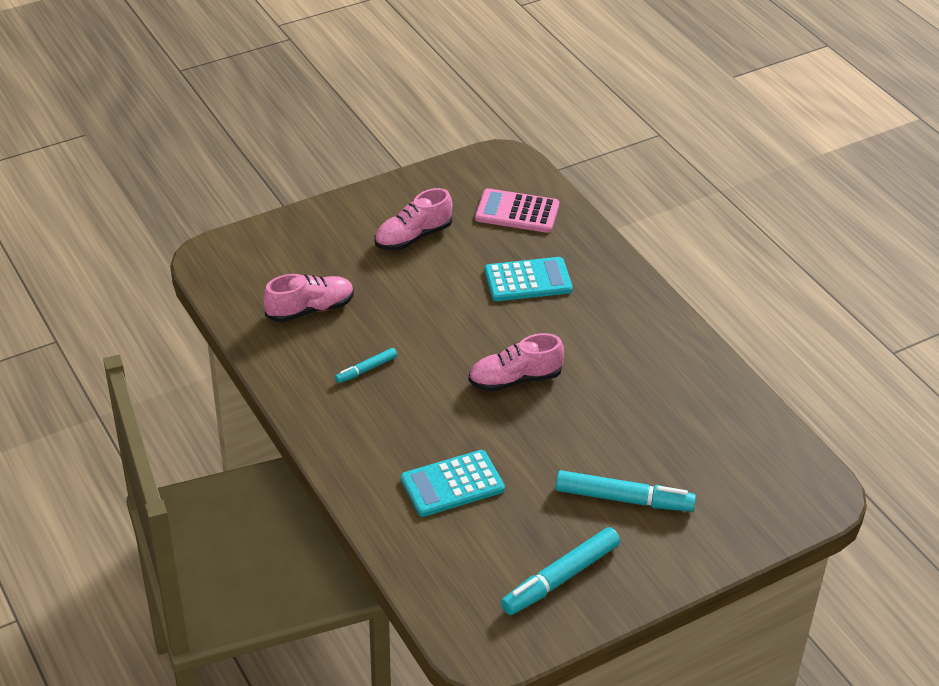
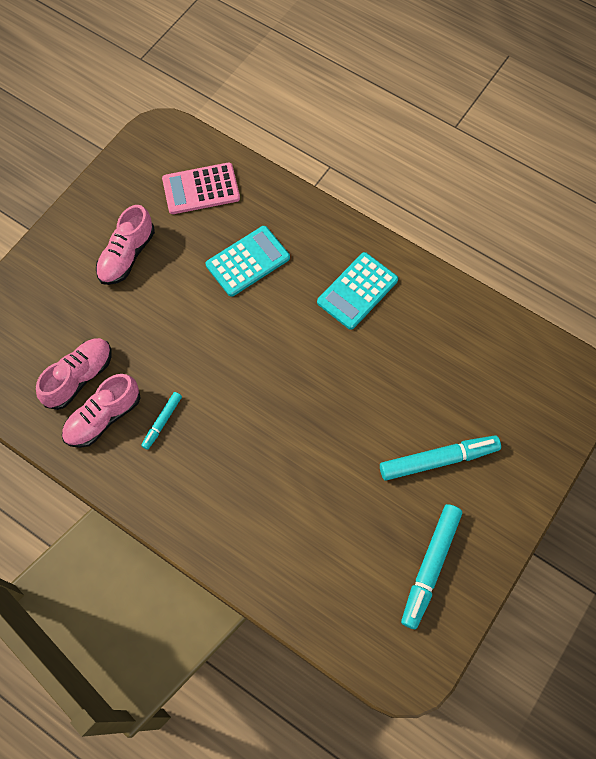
camera: 25 degrees left, 25 degrees up
(452, 484) = (296, 512): turquoise calculator -> turquoise calculator (357, 291)
(515, 379) = (291, 375): pink shoe -> pink shoe (103, 417)

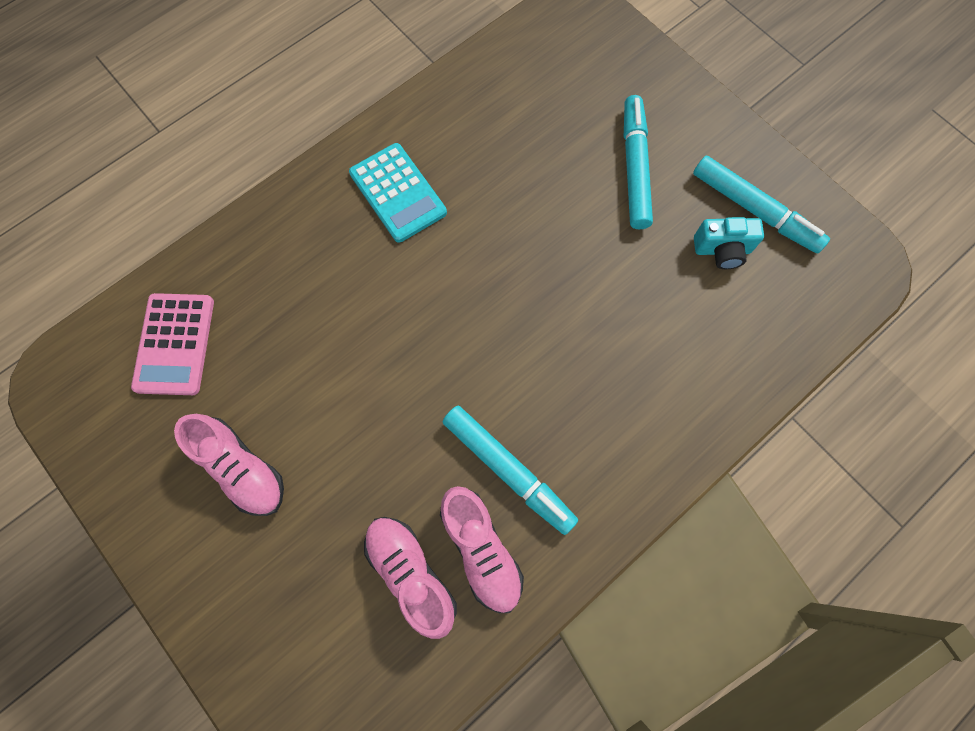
camera: 75 degrees left, 5 degrees up
(162, 422) = (508, 470): turquoise marker -> turquoise marker, size x1.87
(248, 261) = (310, 309): turquoise calculator -> none
(383, 545) = (722, 250): none -> turquoise camera

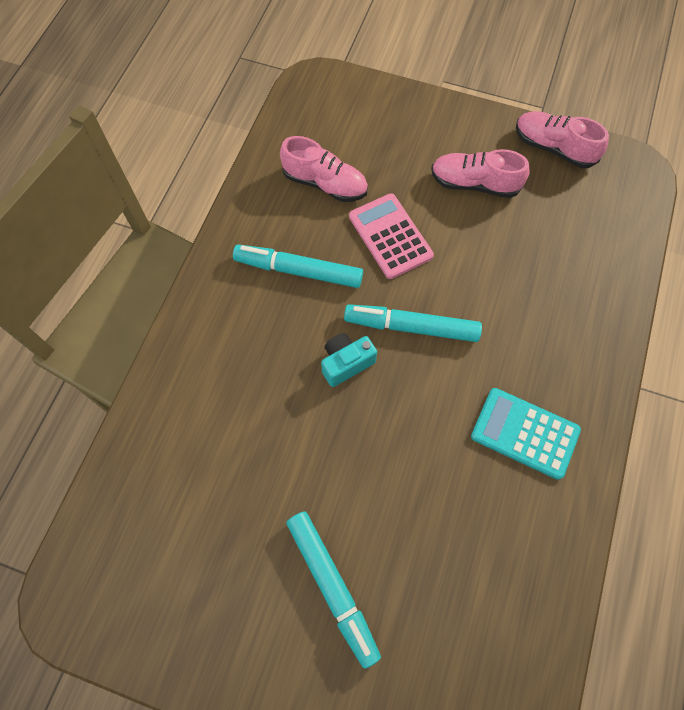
camera: 150 degrees right, 5 degrees down
(175, 344) = (585, 229): pink calculator -> pink calculator (390, 236)
(481, 550) = (289, 217): pink shoe -> pink shoe (553, 148)
(722, 250) = (211, 541): turquoise camera -> turquoise camera (346, 363)
(755, 210) = (195, 605): turquoise marker -> turquoise marker (411, 327)

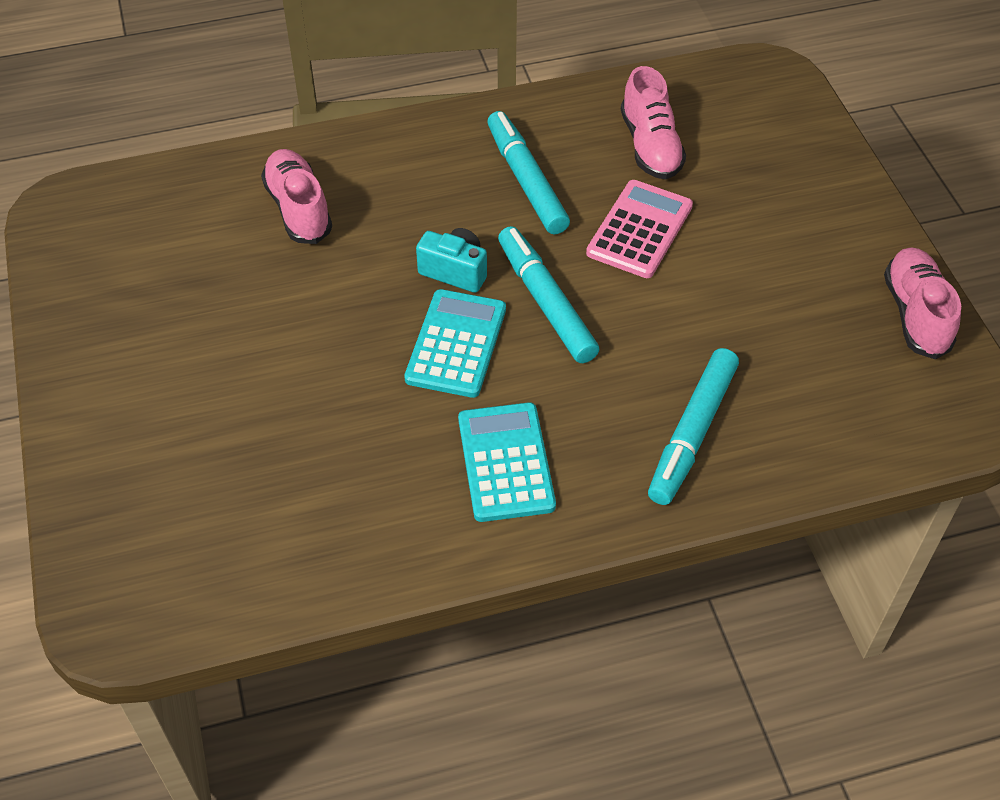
camera: 55 degrees right, 15 degrees down
(332, 587) = (210, 382): turquoise marker -> turquoise marker (692, 433)
(409, 402) = (456, 344): none -> turquoise calculator
(474, 184) = (784, 266): pink shoe -> pink shoe (299, 209)

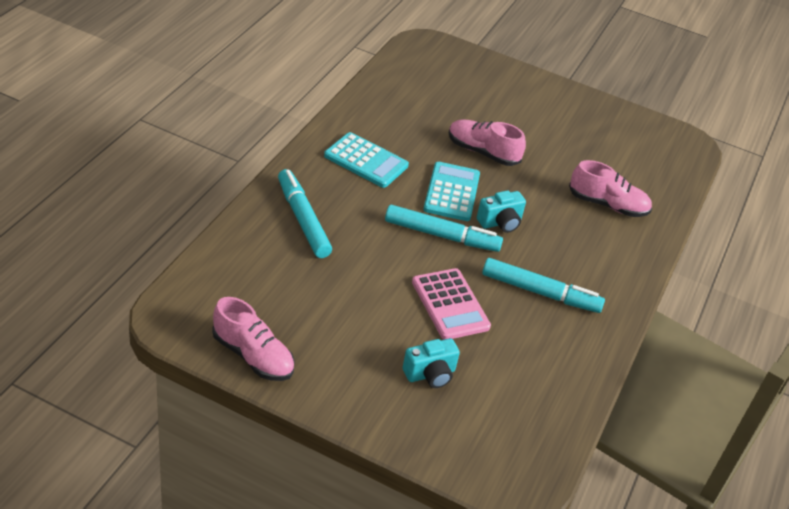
camera: 125 degrees right, 10 degrees down
(456, 344) = (451, 192): turquoise calculator -> turquoise calculator turned 135 degrees counterclockwise
(650, 146) = (513, 363): pink shoe -> pink shoe (482, 152)
(745, 187) = (430, 374): none -> turquoise camera

